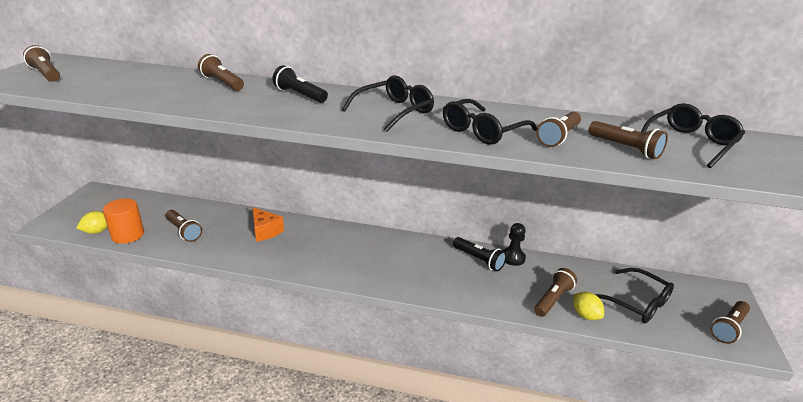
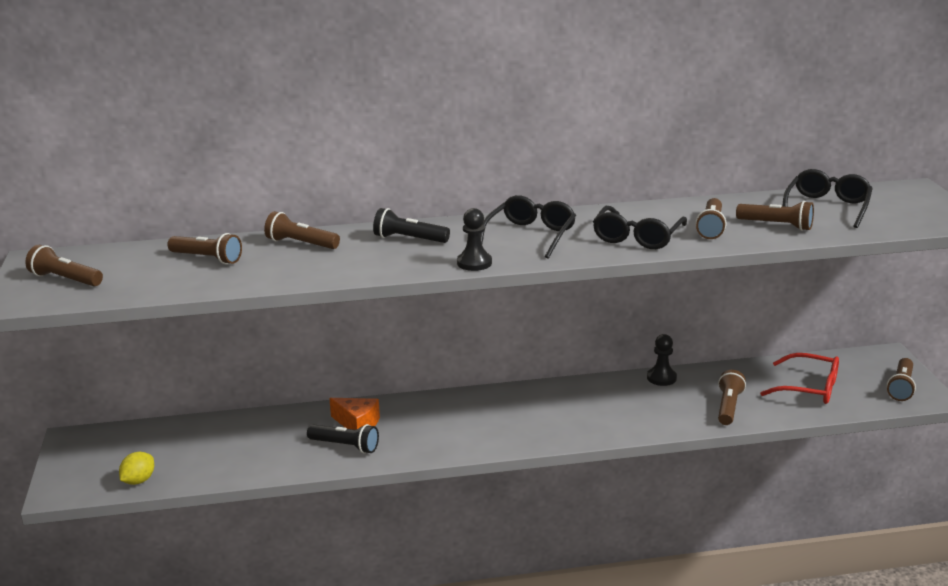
camera: 20 degrees left, 5 degrees down
(128, 235) = (185, 474): orange cylinder -> none
(184, 231) = (254, 451): brown flashlight -> brown flashlight (207, 258)
(324, 122) = (474, 263): none -> black pawn
(479, 260) = (628, 389): black flashlight -> black flashlight (345, 446)
(585, 315) = (768, 412): yellow lemon -> none
(636, 303) = (809, 388): black glasses -> red glasses

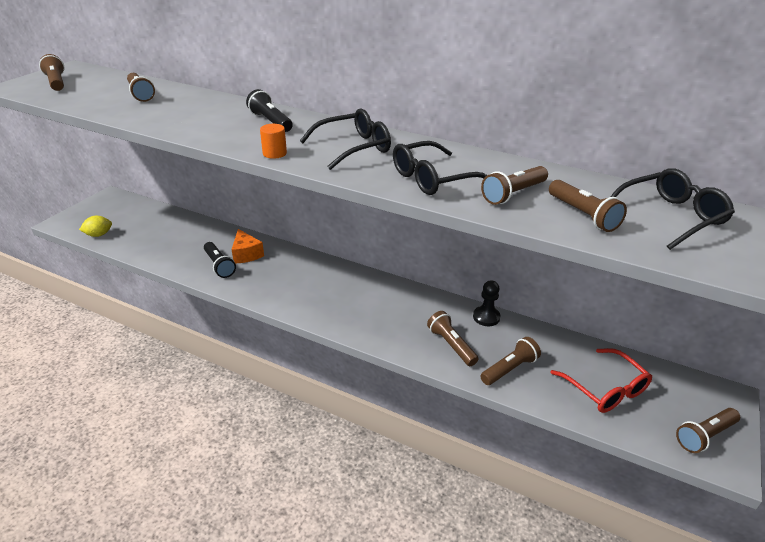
camera: 35 degrees right, 10 degrees up
(301, 244) = (205, 102): brown flashlight -> brown flashlight (451, 345)
(474, 263) = (274, 153): black pawn -> orange cylinder

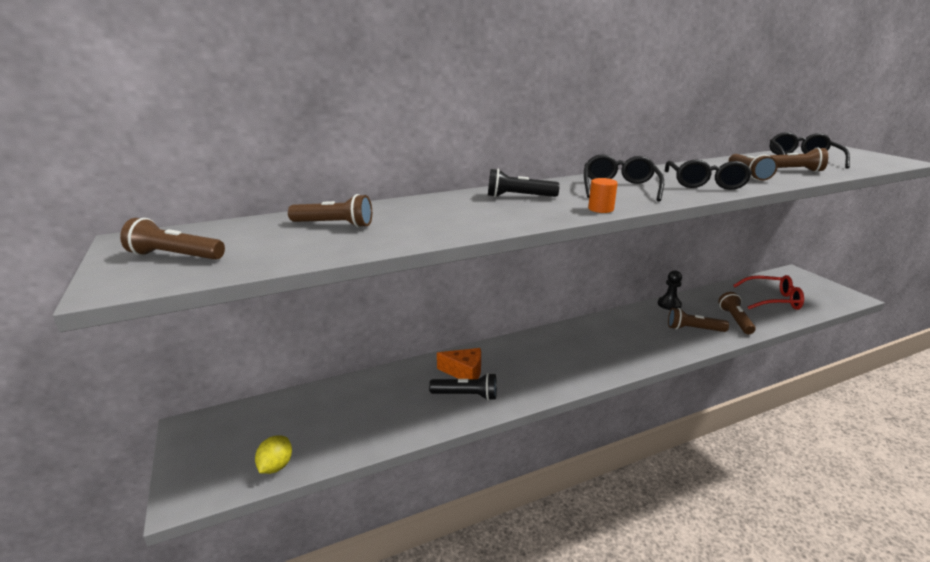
camera: 50 degrees left, 10 degrees down
(705, 436) = (827, 292): brown flashlight -> none

